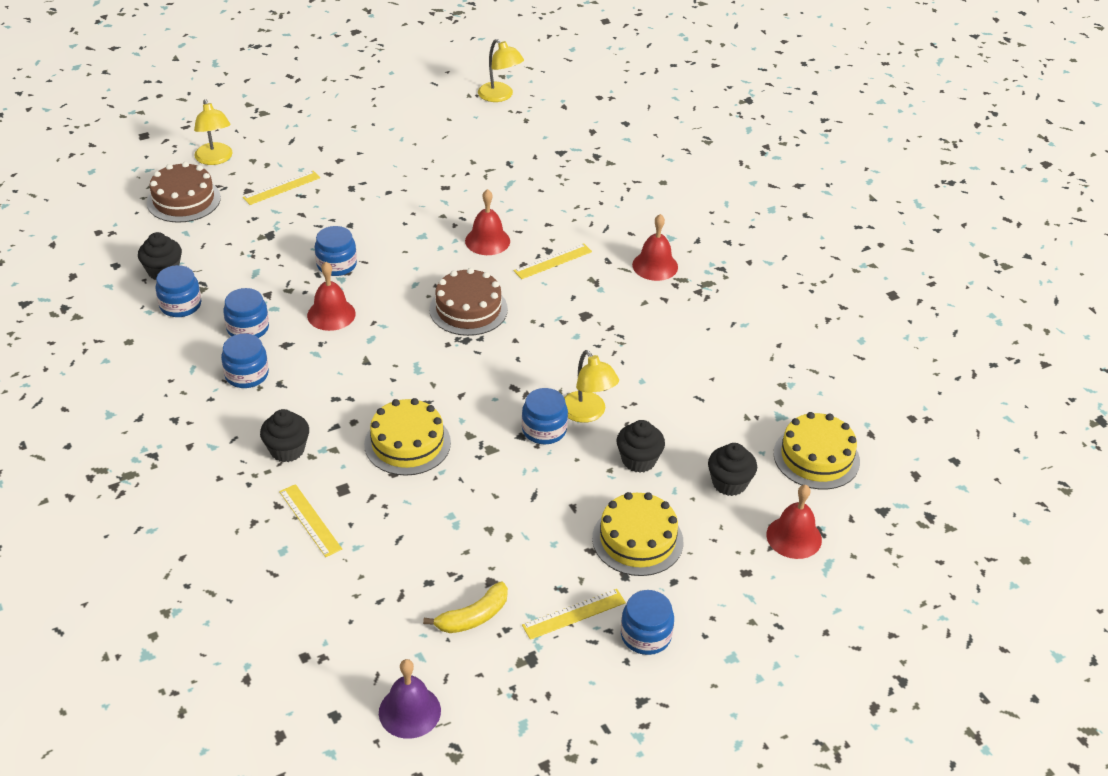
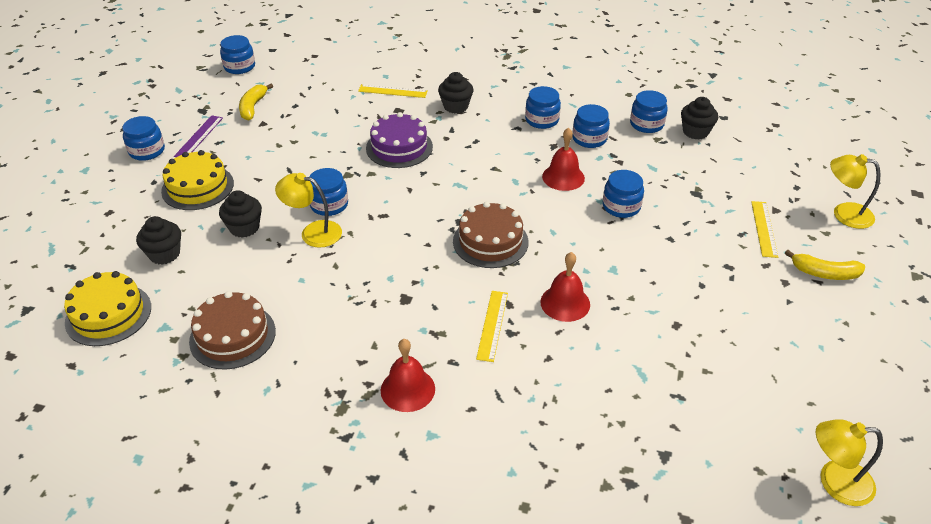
camera: 135 degrees right, 0 degrees up
(183, 200) = (788, 174): brown cake -> brown cake (232, 336)
(307, 147) = (824, 273): none -> yellow banana
(407, 443) = (399, 147): yellow cake -> purple cake
(409, 711) = (239, 67): purple bell -> blue jar
(574, 614) = (199, 137): yellow ruler -> purple ruler
(794, 537) = (88, 250): red bell -> none

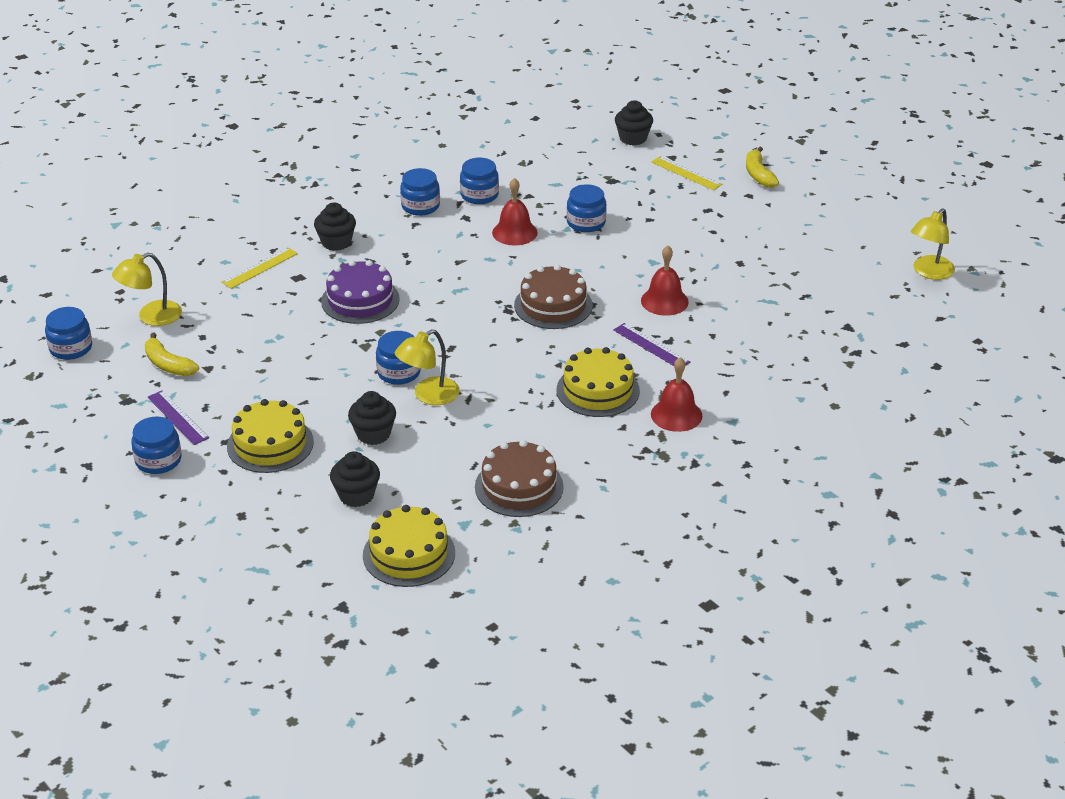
camera: 55 degrees left, 5 degrees down
(399, 321) = (598, 390): none -> yellow cake
(492, 325) = (651, 346): yellow ruler -> purple ruler
(646, 124) = (496, 158): blue jar -> none
(695, 132) = (537, 141): black cupcake -> black cupcake (633, 138)
(824, 273) = (758, 174): yellow banana -> yellow banana turned 120 degrees clockwise
(844, 214) = (710, 131): yellow lamp -> yellow lamp (151, 317)

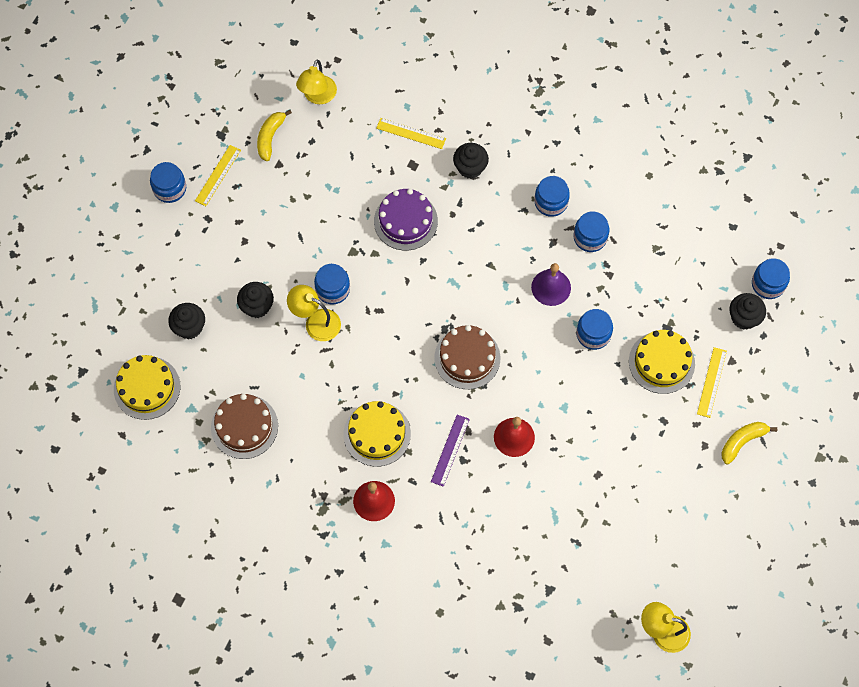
camera: 65 degrees right, 30 degrees up
(71, 348) = (259, 68): blue jar -> blue jar (768, 284)
(151, 317) = (318, 96): yellow lamp -> yellow lamp turned 105 degrees counterclockwise
(177, 417) = (217, 175): purple ruler -> yellow ruler
(270, 444) = (217, 247): yellow cake -> yellow cake (661, 362)
(514, 232) = (551, 287): red bell -> purple bell

